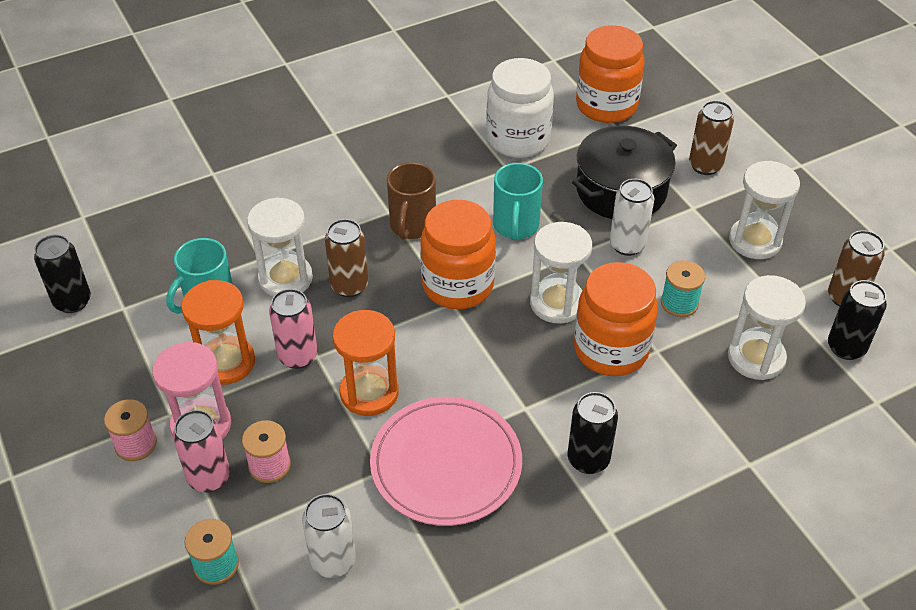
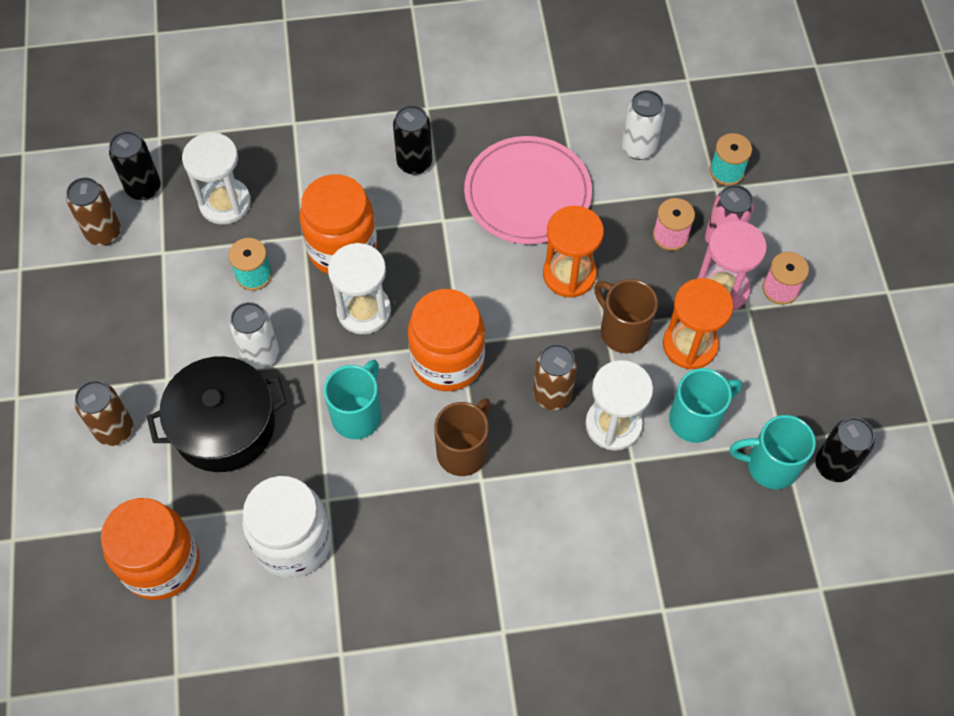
camera: 160 degrees left, 15 degrees up
(133, 286) = (770, 466): none -> turquoise mug
(298, 356) = (622, 331): pink can -> brown mug
(755, 241) = (136, 318): white hourglass -> none

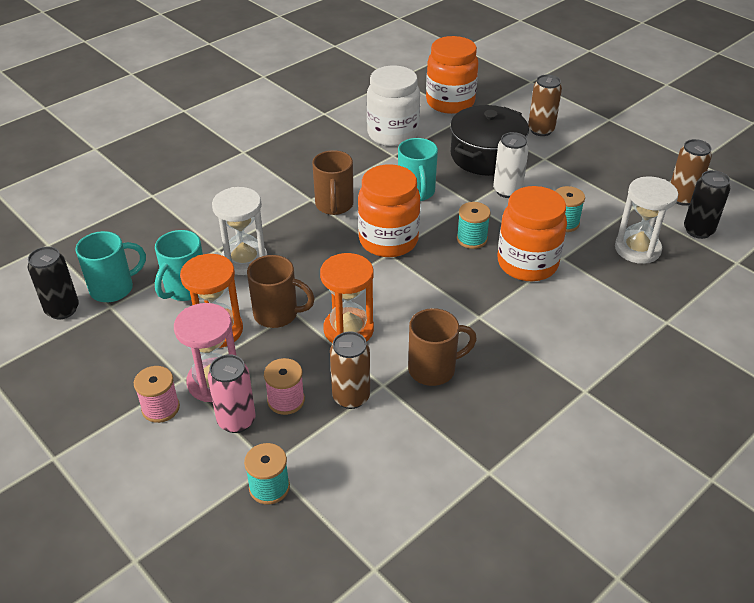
camera: 145 degrees right, 20 degrees down
(364, 311) = (471, 239): white hourglass -> turquoise spool
(414, 163) = (545, 343): black can -> none
(527, 193) = (433, 369): pink plate -> brown mug
(552, 395) = (300, 256): brown can -> brown can (351, 397)
(638, 148) = (370, 462): white can -> none

